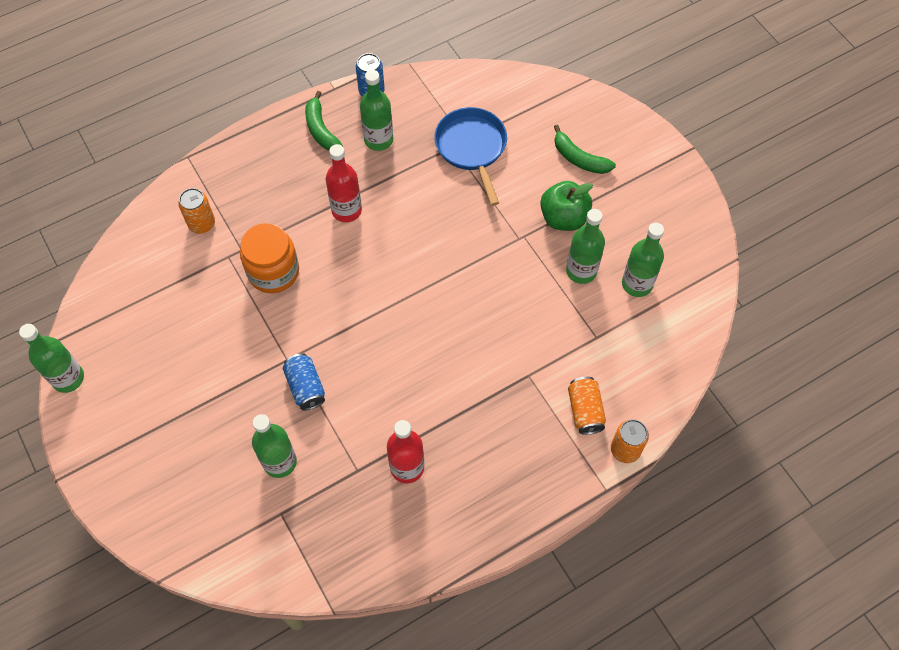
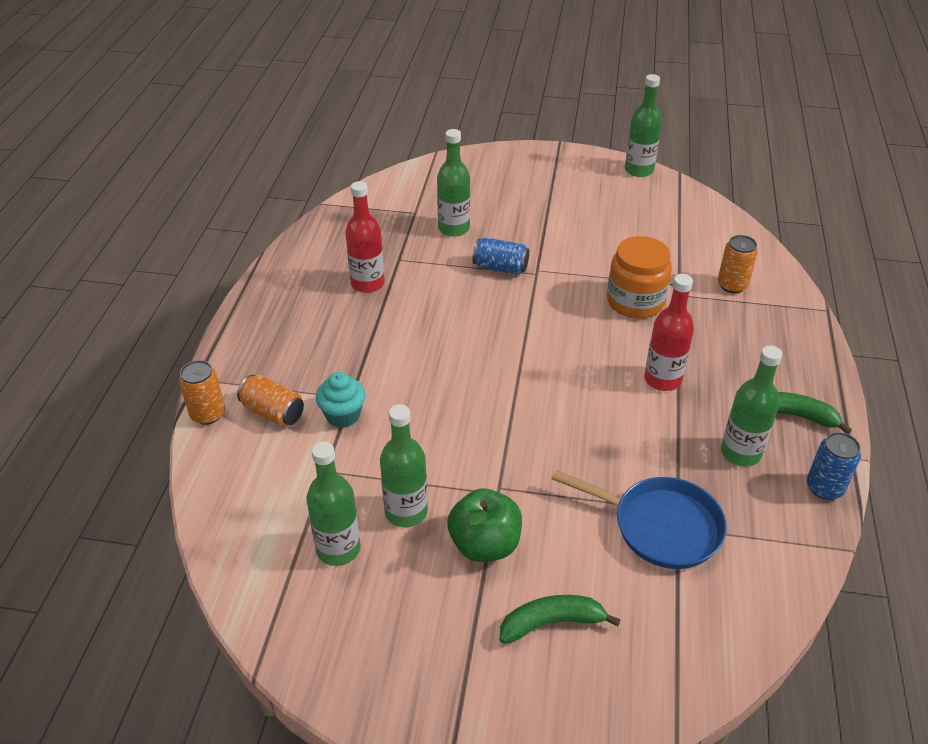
camera: 130 degrees right, 20 degrees down
(547, 366) = (343, 415): none -> turquoise cupcake

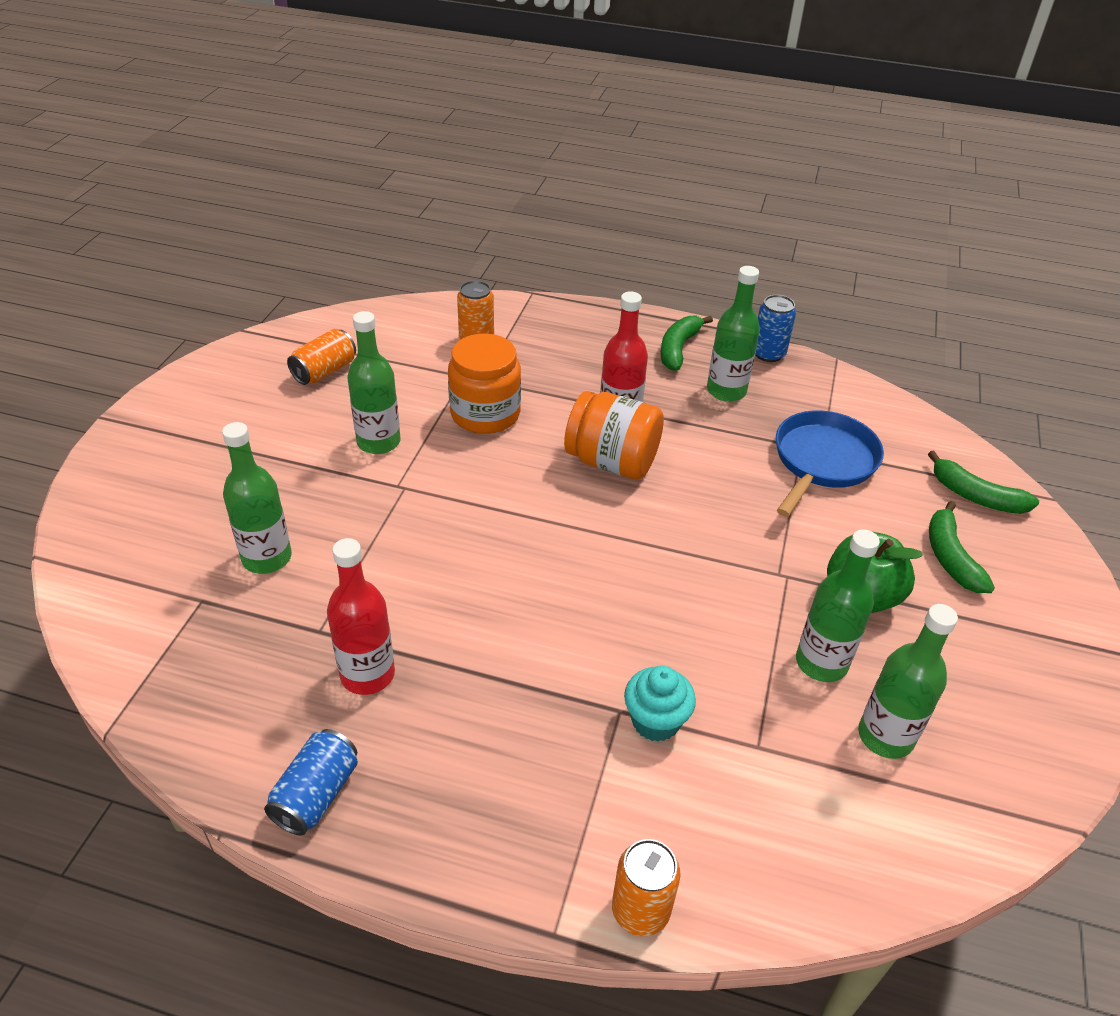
camera: 85 degrees left, 0 degrees up
(273, 412) = (643, 812): orange can -> orange can (324, 371)
(500, 268) = (380, 520): blue can -> blue can (316, 794)
(604, 378) = (612, 462): none -> orange jar
(639, 170) = (218, 360): green bottle -> green bottle (378, 442)
(653, 661) = (976, 496): none -> green banana

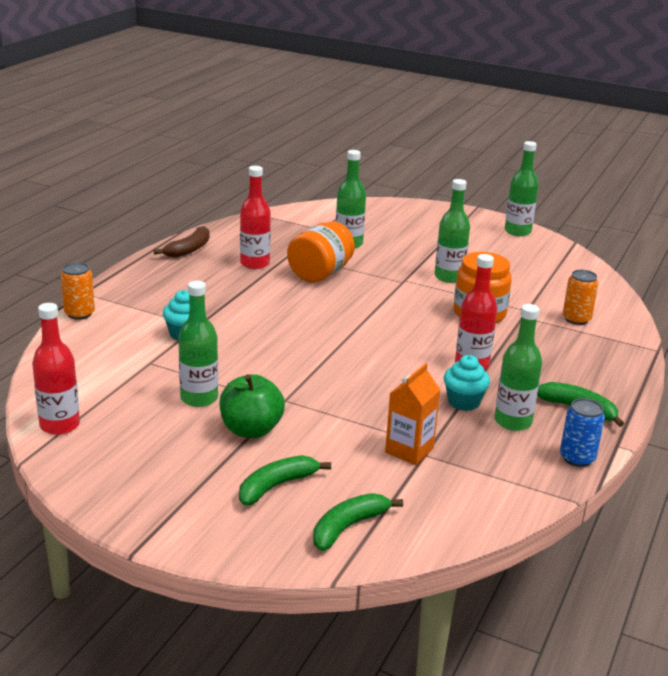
camera: 100 degrees right, 15 degrees down
(316, 794) = (189, 249): blue can -> brown banana
(324, 371) = (528, 265): orange can -> none
(612, 462) = (419, 354): orange jar -> orange jar (320, 273)
(705, 424) = (463, 402): none -> turquoise cupcake
(822, 461) = (409, 450): blue pan -> orange carton
(885, 736) = (131, 408): green bottle -> green bottle (517, 231)
(950, 557) = (276, 486): green banana -> green banana turned 45 degrees counterclockwise
(975, 814) = (59, 425): none -> red bottle

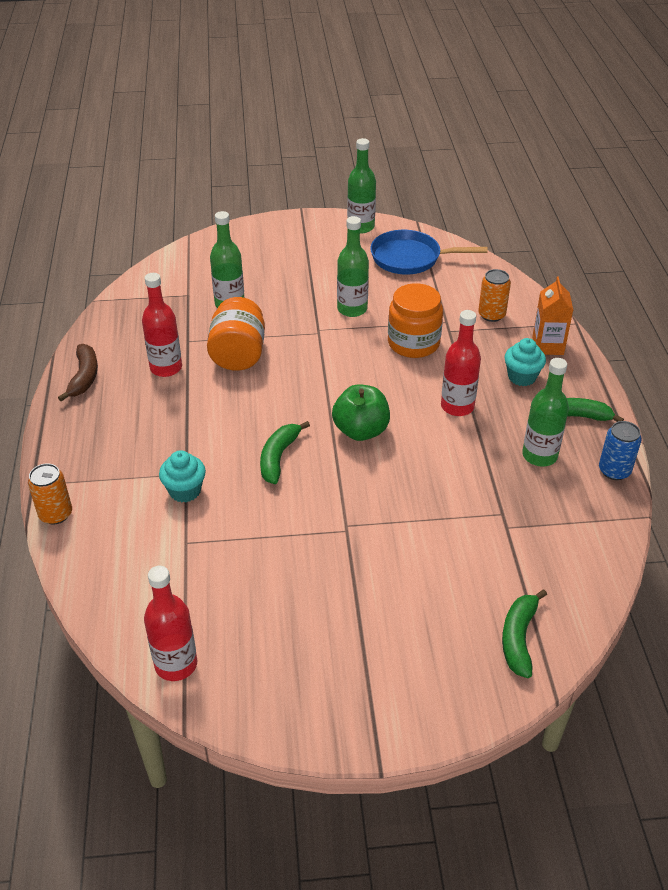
camera: 30 degrees left, 15 degrees up
(199, 398) = (271, 562): green bottle -> none
(251, 430) = (349, 575): green apple -> green apple (361, 431)
(276, 486) = (427, 627): green banana -> green banana (278, 457)
(409, 450) = (492, 529): orange carton -> orange carton (547, 346)
(463, 402) = (487, 453): turquoise cupcake -> turquoise cupcake (522, 377)
(540, 262) = (410, 258): none -> blue pan

